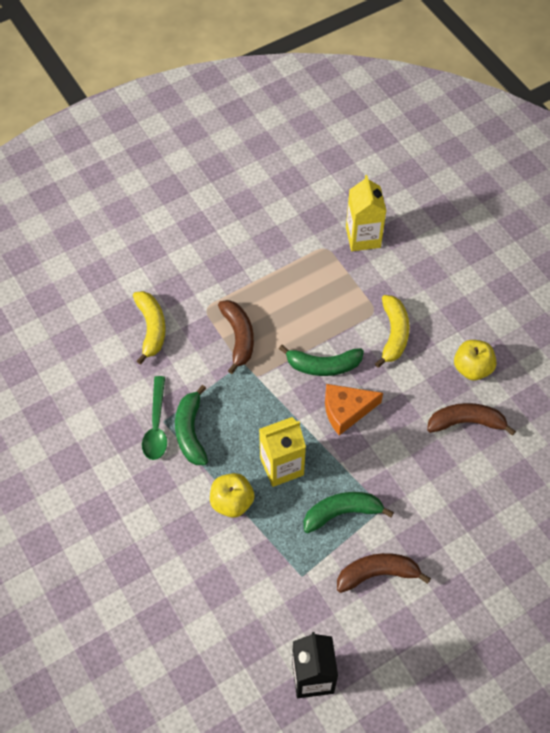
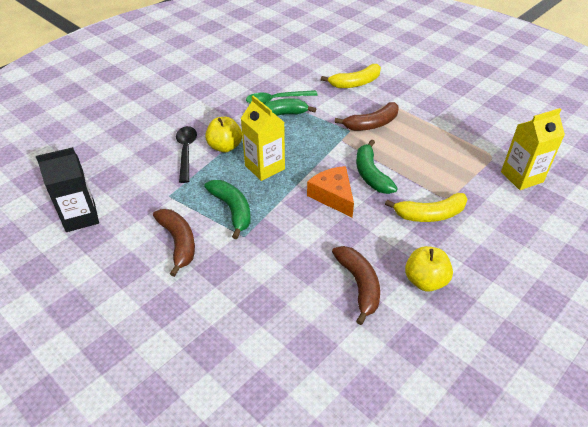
camera: 75 degrees right, 15 degrees down
(228, 547) = (186, 152): none -> black spoon

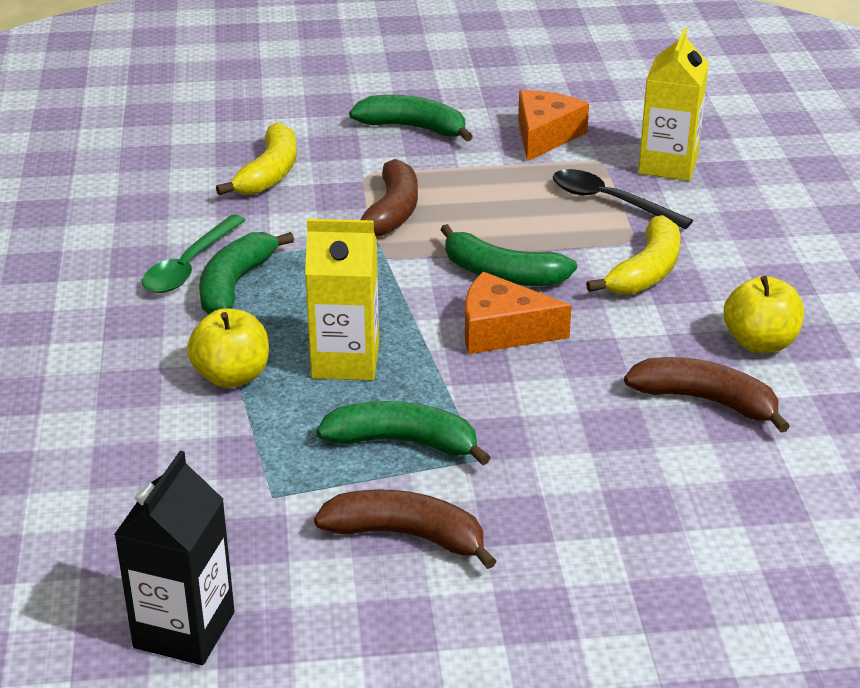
camera: 50 degrees left, 10 degrees down
(186, 152) = (181, 424): black spoon -> black spoon (610, 201)
(436, 96) = (413, 128): none -> green banana
(486, 131) = (545, 136): none -> orange cheese

